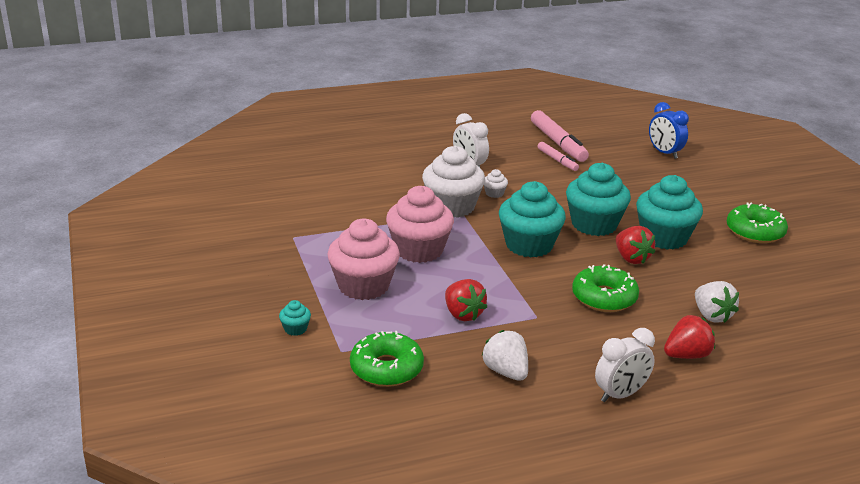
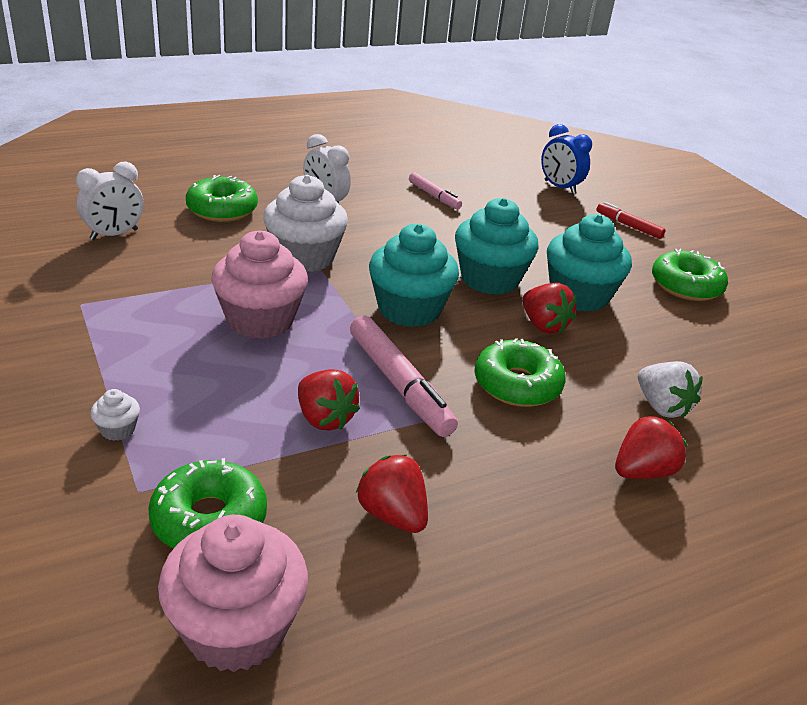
camera: 10 degrees left, 5 degrees up
(295, 329) = (68, 454): turquoise cupcake -> none
(363, 286) = (179, 377): pink cupcake -> pink cupcake (236, 628)
(390, 171) = (222, 209): none -> green donut
(494, 193) = (359, 239): white cupcake -> white cupcake (118, 429)
(506, 372) = (392, 514): white strawberry -> red strawberry
(558, 143) = (432, 175): pink marker -> pink marker (399, 384)
(620, 395) = (563, 545): white clock -> white clock (114, 235)
(718, 184) = (628, 226): none -> red marker

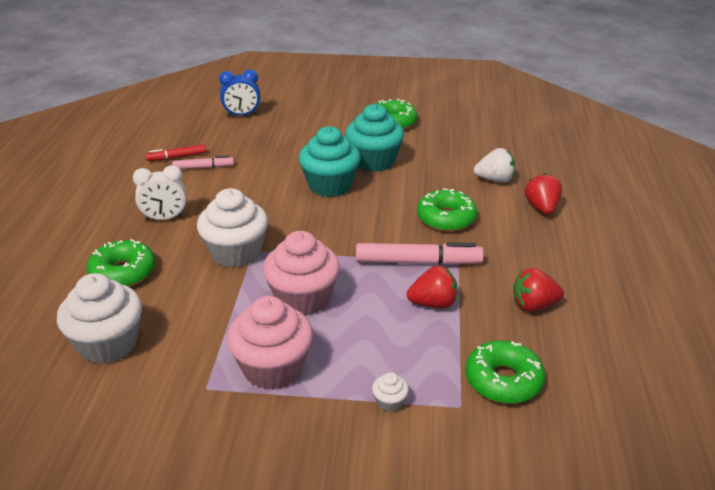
camera: 55 degrees left, 0 degrees up
(114, 235) = (108, 344): white clock -> white cupcake
(236, 628) = (596, 393): pink cupcake -> pink cupcake (273, 368)
(409, 309) = (340, 230): turquoise cupcake -> none
(543, 325) = (395, 186): red strawberry -> none
(628, 226) = (312, 111): red marker -> red marker (176, 157)

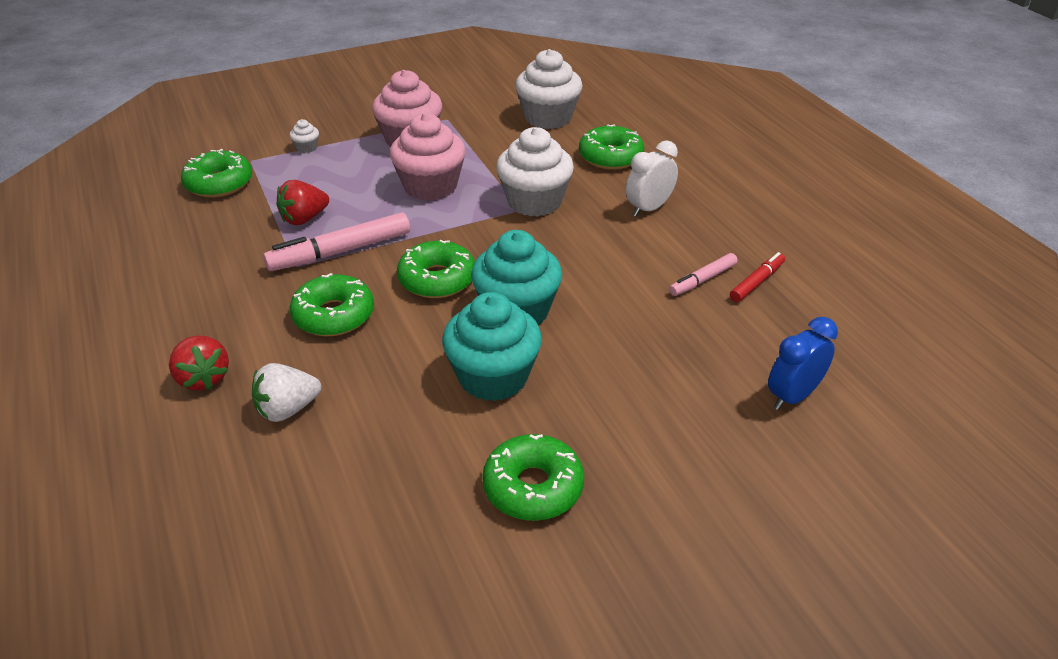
camera: 150 degrees right, 5 degrees up
(362, 219) = (437, 279): none -> green donut
(534, 305) = (199, 248): red strawberry -> none

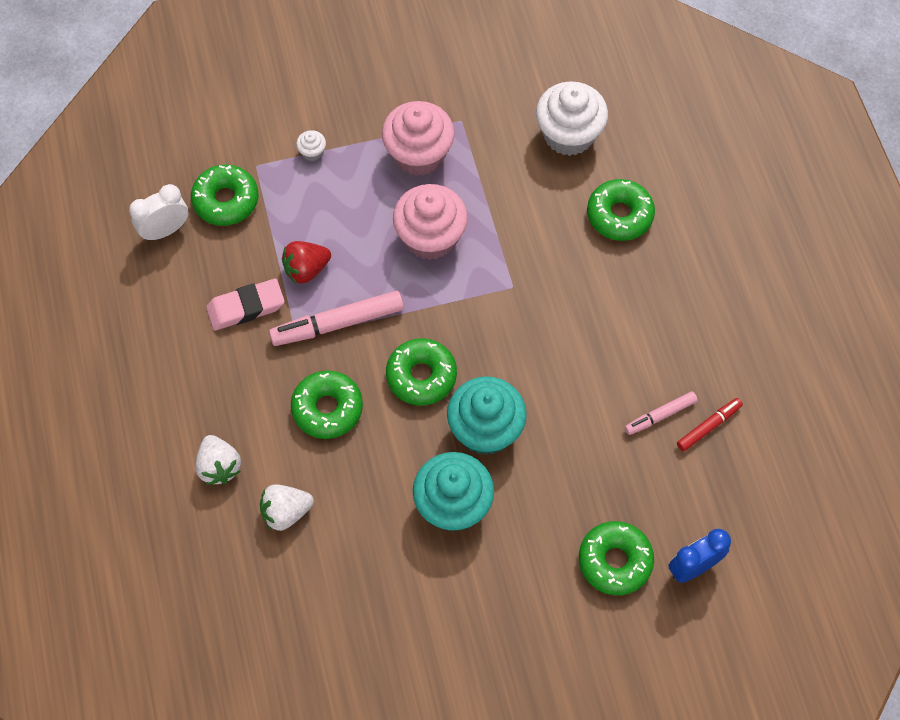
camera: 10 degrees right, 25 degrees up
(203, 378) = (219, 466): red strawberry -> white strawberry
(239, 250) = (246, 307): none -> pink eraser
(533, 487) = (466, 622): green donut -> green donut (615, 561)
(534, 201) = (528, 277): white cupcake -> none
(648, 208) = (637, 305): white clock -> white clock (165, 230)

